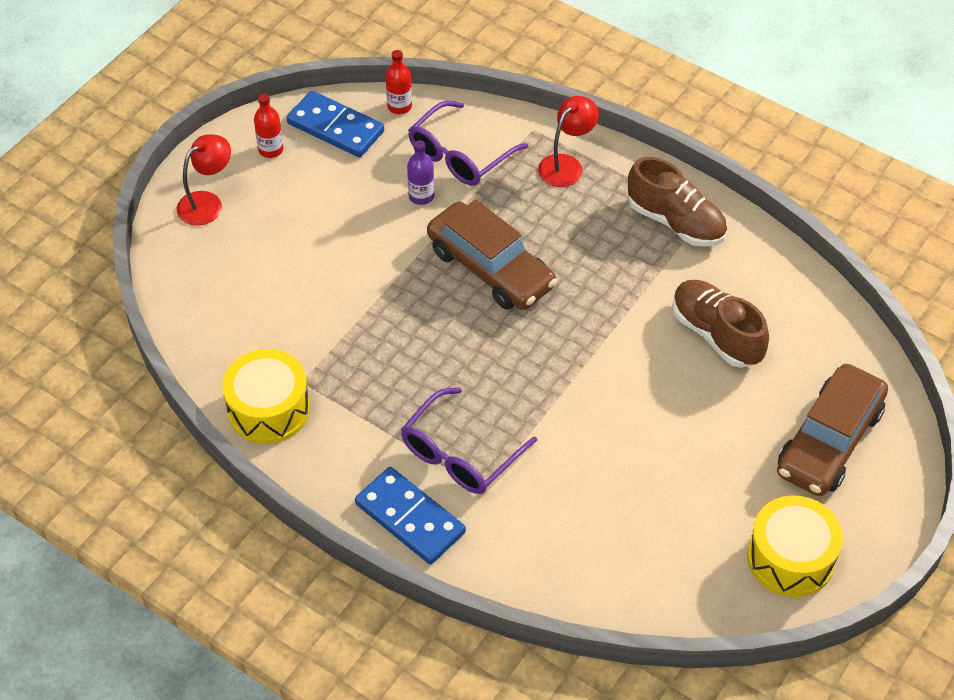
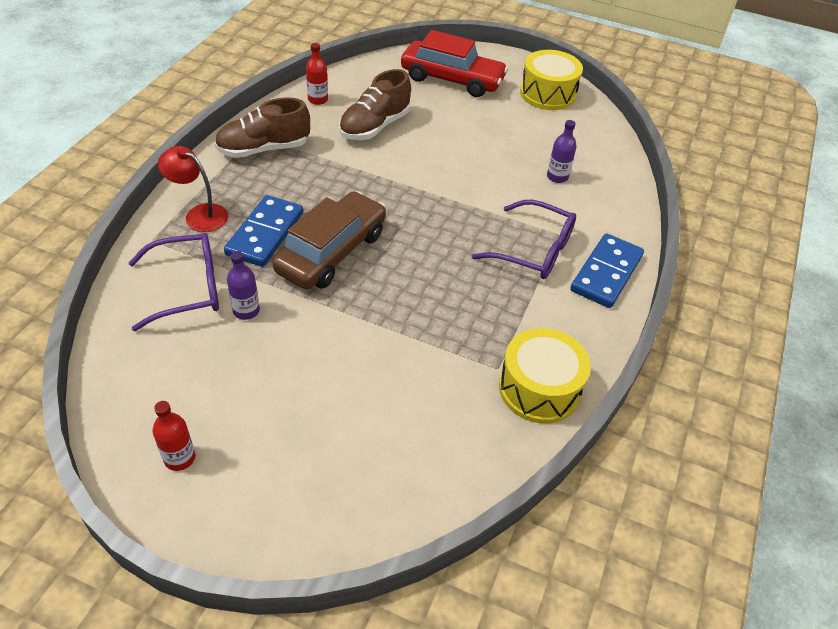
camera: 105 degrees left, 5 degrees down
(207, 203) = (272, 508): red lamp -> none
(336, 127) = (143, 399): blue domino -> blue domino (265, 233)
(399, 106) = (112, 346): red bottle -> red bottle (318, 99)
(459, 155) = (188, 288): purple glasses -> purple glasses turned 45 degrees counterclockwise
(592, 516) = (557, 177): none -> purple bottle
(676, 222) = (263, 149): brown shoe -> brown shoe turned 135 degrees counterclockwise
(829, 441) = (452, 79): brown car -> red car

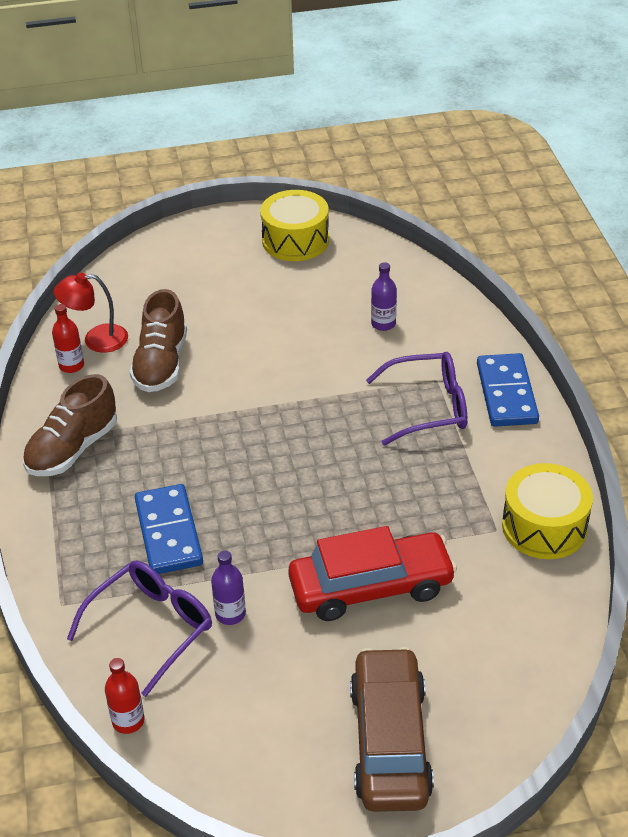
camera: 30 degrees left, 5 degrees down
(179, 458) = (311, 772): red bottle -> red bottle (128, 721)
(199, 214) = (81, 552): red lamp -> red lamp (96, 339)
(332, 252) = (251, 513): brown car -> brown car (390, 741)
(452, 79) = (187, 272): red car -> red car (371, 587)

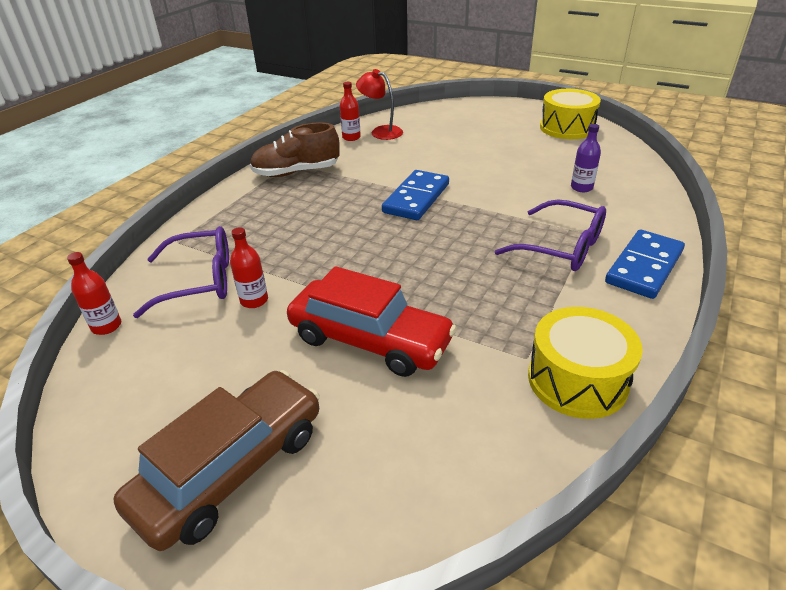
camera: 40 degrees right, 5 degrees down
(161, 364) = (401, 154): brown shoe -> none
(168, 532) = (285, 235): blue domino -> blue domino (416, 198)
(230, 614) = (254, 300): purple bottle -> red bottle

